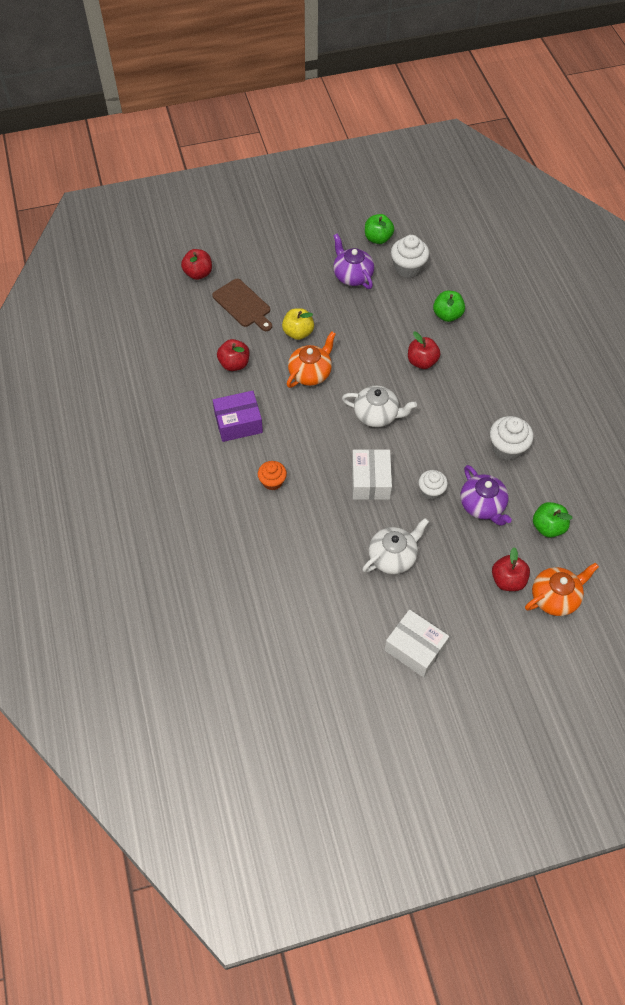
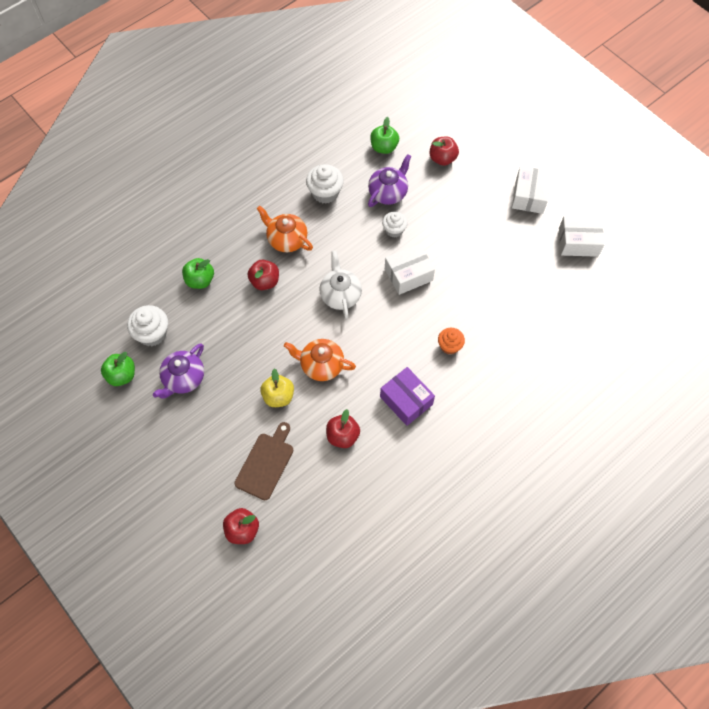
camera: 115 degrees left, 5 degrees up
(328, 668) = (578, 242): none -> white box
(393, 556) = (466, 234): white teapot -> none
(555, 597) = (439, 128): orange teapot -> orange teapot (286, 239)

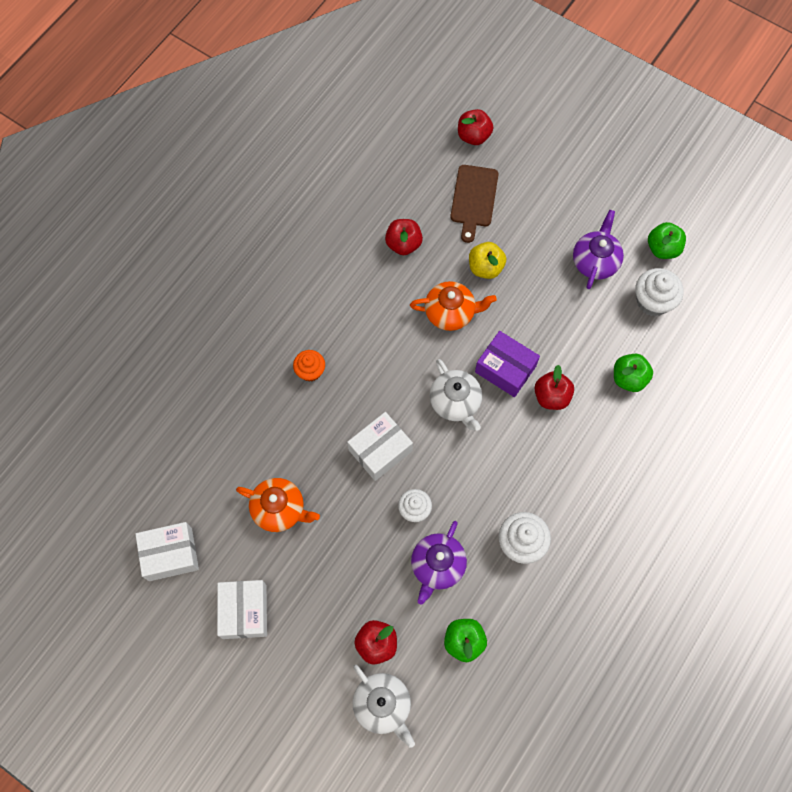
camera: 165 degrees right, 5 degrees up
(286, 239) = (546, 460): orange teapot -> orange teapot (279, 509)
(406, 400) = (345, 297): purple box -> purple box (505, 369)
(447, 126) = (383, 705): none -> white teapot

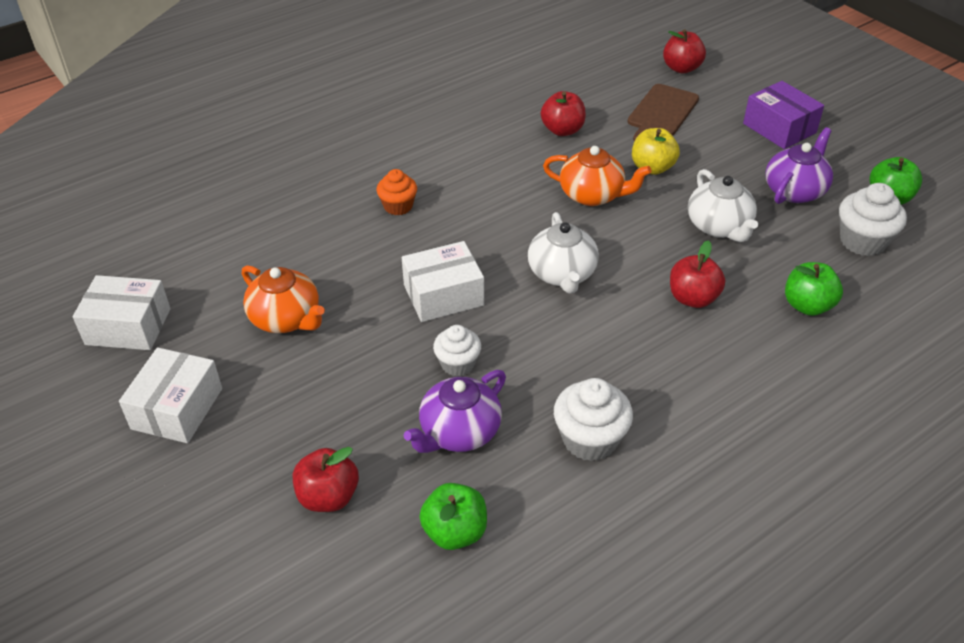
camera: 20 degrees right, 25 degrees down
(383, 705) = (296, 576): white teapot -> white teapot (719, 227)
(505, 369) = (641, 258): purple box -> purple box (779, 128)

